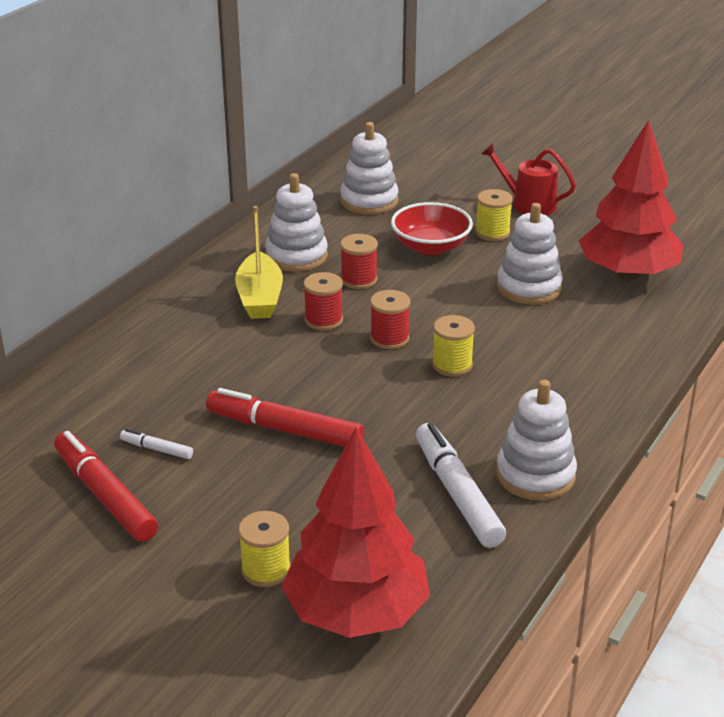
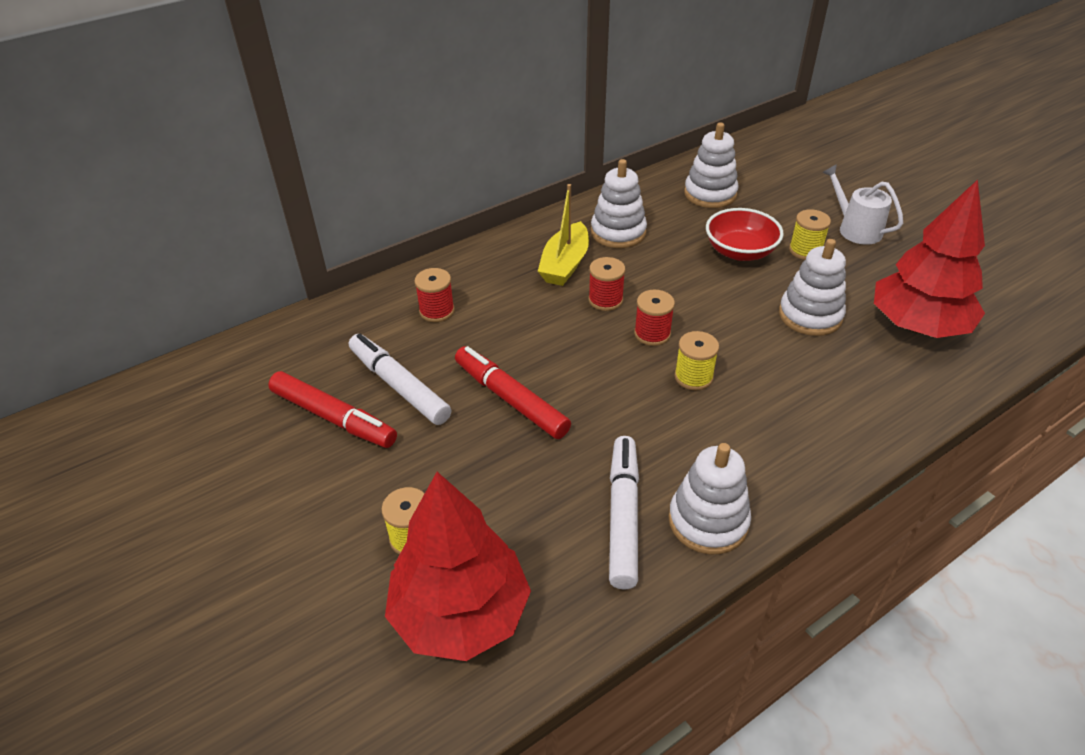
camera: 25 degrees right, 10 degrees up
(104, 495) = (333, 417): red marker -> red marker turned 135 degrees clockwise
(156, 449) = (399, 386): white marker -> white marker, size x2.13
(359, 279) = (658, 268): red spool -> red spool (437, 311)
(528, 204) = (855, 229): red watering can -> white watering can

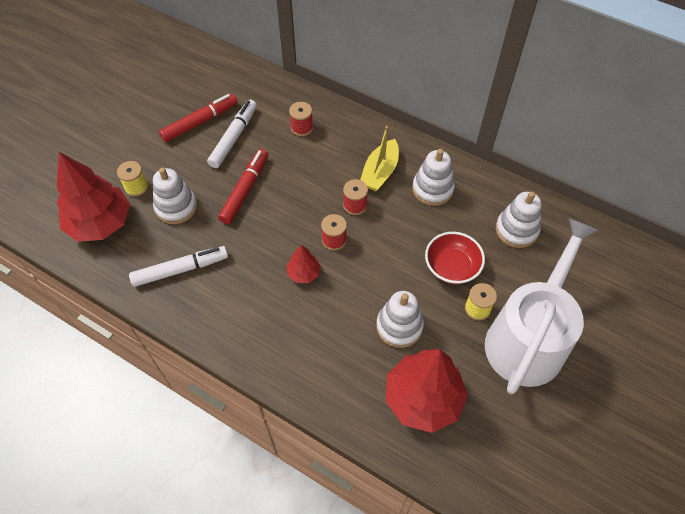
camera: 65 degrees right, 15 degrees up
(333, 417) = (200, 122): red marker -> red marker turned 135 degrees counterclockwise
(565, 264) = (380, 172): yellow boat -> yellow boat turned 60 degrees counterclockwise
(693, 377) = (304, 273): yellow spool -> red tree
(708, 521) = (191, 310): white stacking toy -> white stacking toy (176, 207)
(855, 229) = (528, 338): white watering can -> white watering can, size x2.23

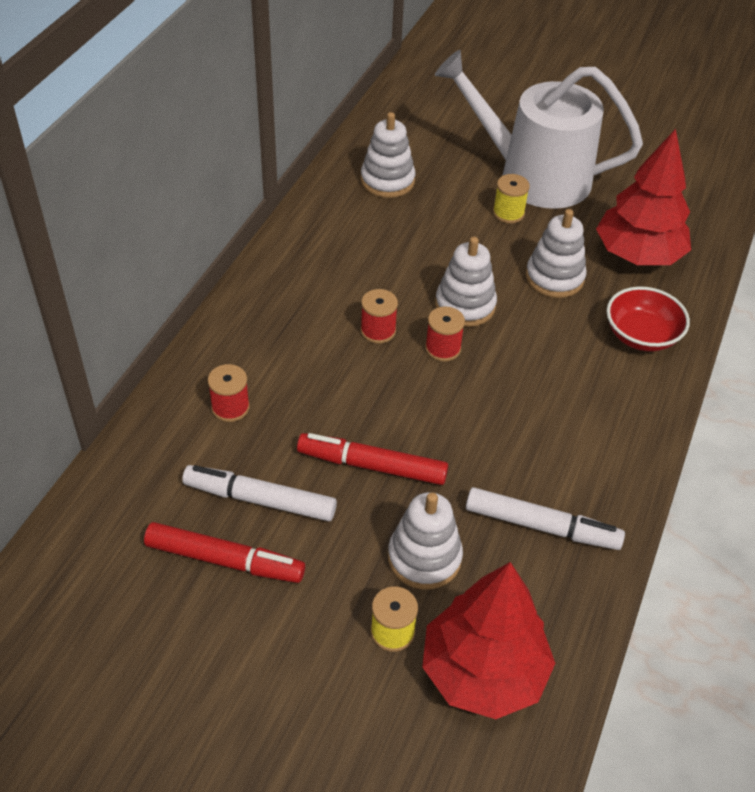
camera: 100 degrees left, 10 degrees down
(180, 269) = (541, 526): white marker -> white marker turned 135 degrees clockwise
(200, 122) = (225, 560): red marker -> red marker turned 150 degrees clockwise
(304, 273) = (505, 376): red tree -> none
(380, 172) = (312, 308): yellow boat -> none
(432, 189) = (335, 254): white stacking toy -> white stacking toy (465, 305)
(452, 267) = (456, 234): red bowl -> red bowl (641, 335)

